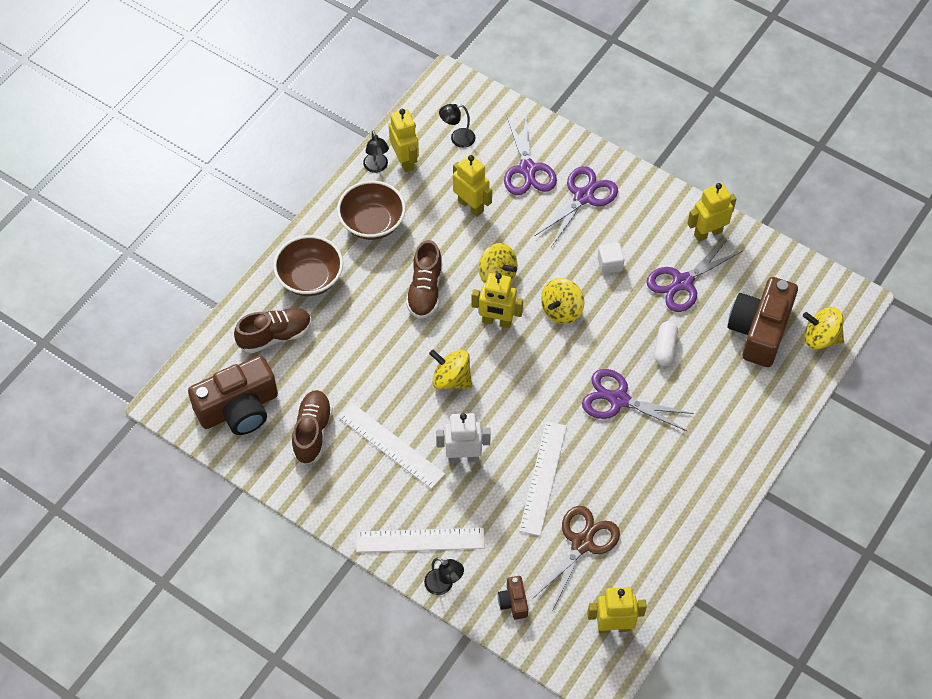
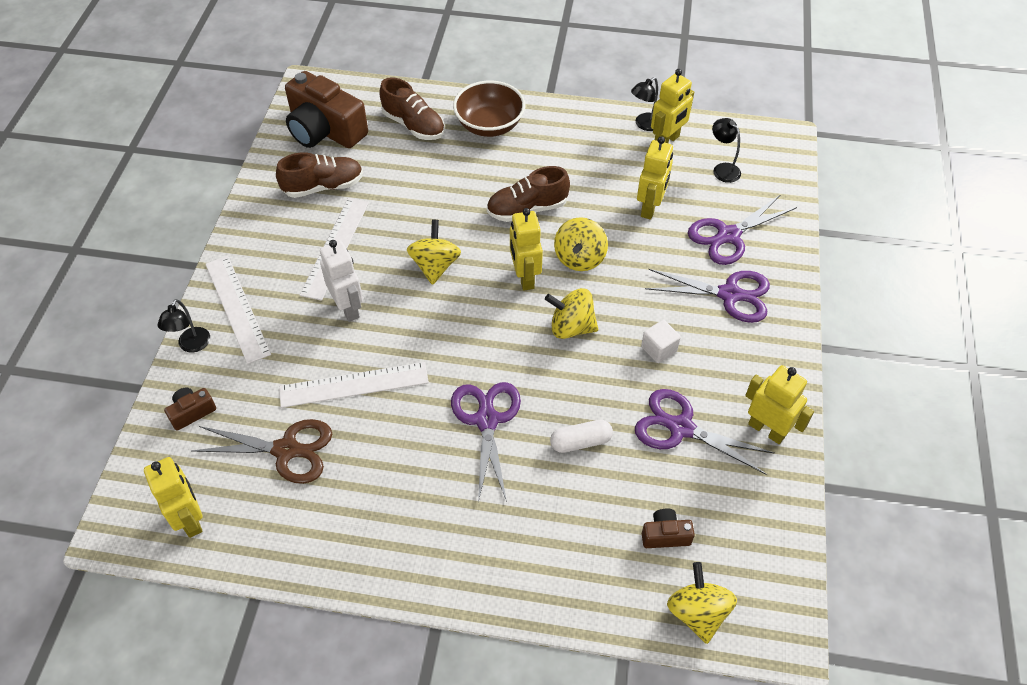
camera: 65 degrees right, 5 degrees down
(372, 223) = (579, 144): brown bowl -> none
(759, 330) = (665, 535): brown camera -> brown camera, size x0.44

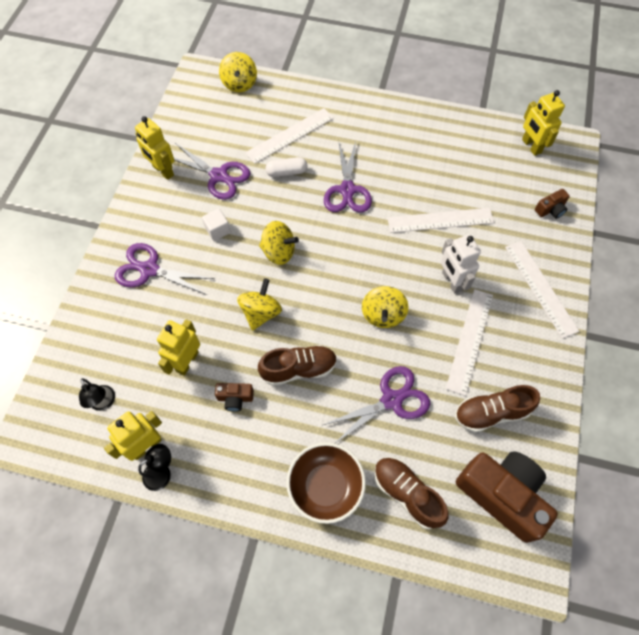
camera: 175 degrees left, 10 degrees up
(192, 345) = (566, 259): black lamp -> none
(286, 450) = (480, 181): brown scissors -> none
(524, 277) = (309, 298): yellow robot -> none
(586, 508) = (290, 135): none -> white ruler
(665, 535) = (246, 119): brown camera -> brown camera (235, 398)
(728, 236) = (129, 325): purple scissors -> purple scissors (392, 400)

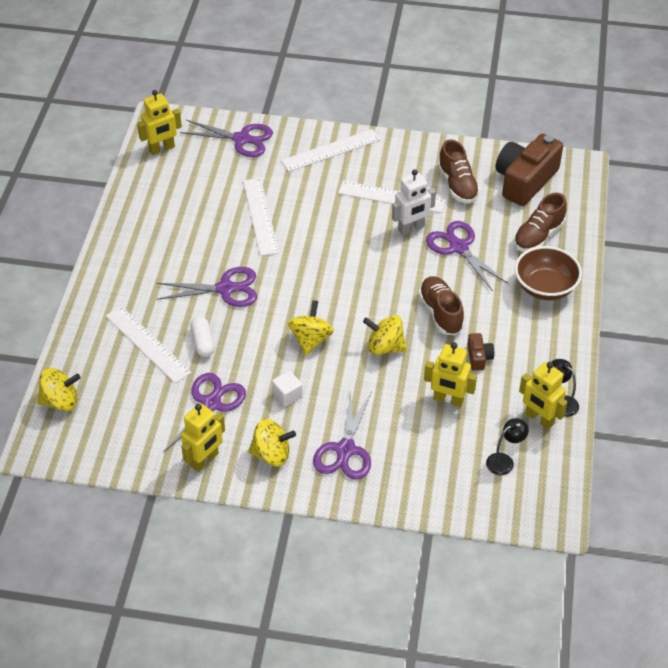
camera: 95 degrees left, 15 degrees down
(383, 315) = (374, 256): yellow spinning top -> yellow spinning top (271, 454)
(451, 281) = (331, 208): white robot -> white robot (411, 228)
(550, 209) = (242, 139): brown camera -> purple scissors

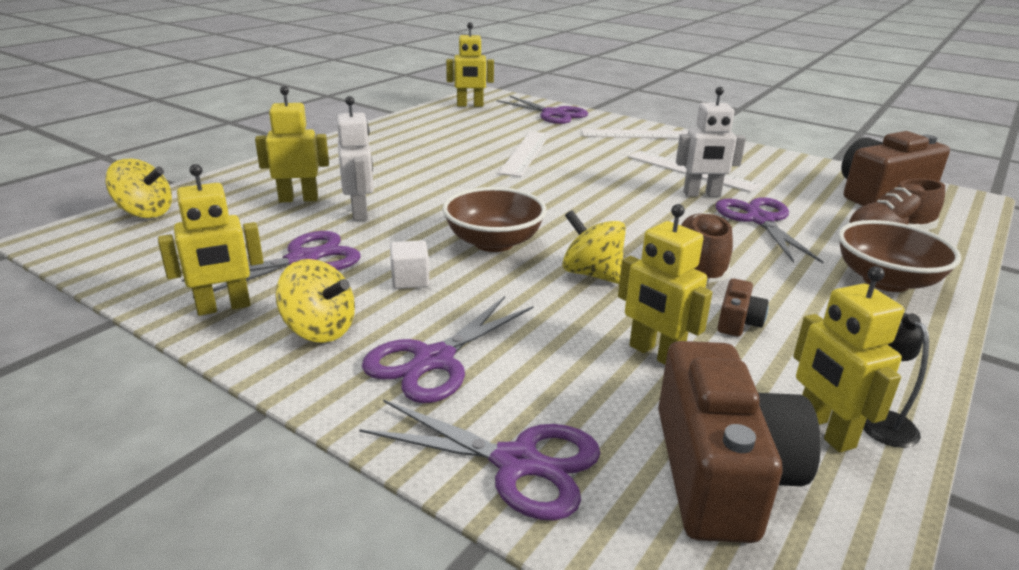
camera: 25 degrees right, 20 degrees down
(148, 344) = (298, 199): white ruler -> yellow robot
(203, 342) = (360, 212): white capsule -> white robot
(226, 289) = (434, 185): purple scissors -> purple scissors (517, 463)
(310, 340) = (494, 242): yellow spinning top -> brown bowl
(457, 185) = (783, 179): brown shoe -> none
(504, 461) = (721, 472): black lamp -> brown camera

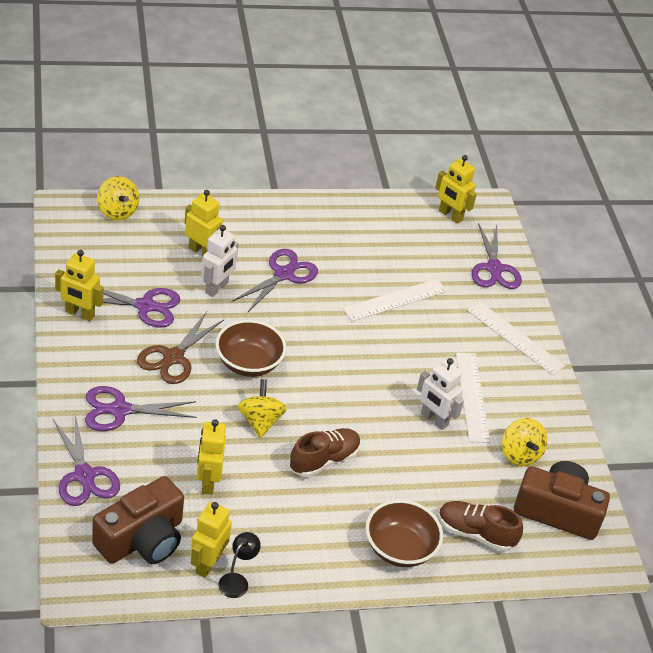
camera: 40 degrees right, 15 degrees up
(319, 330) = (99, 358): yellow spinning top -> yellow spinning top (520, 454)
(410, 280) = (173, 357): white cube -> brown scissors
(738, 321) = (274, 500): brown camera -> none
(760, 220) = (425, 463): purple scissors -> purple scissors (284, 274)

